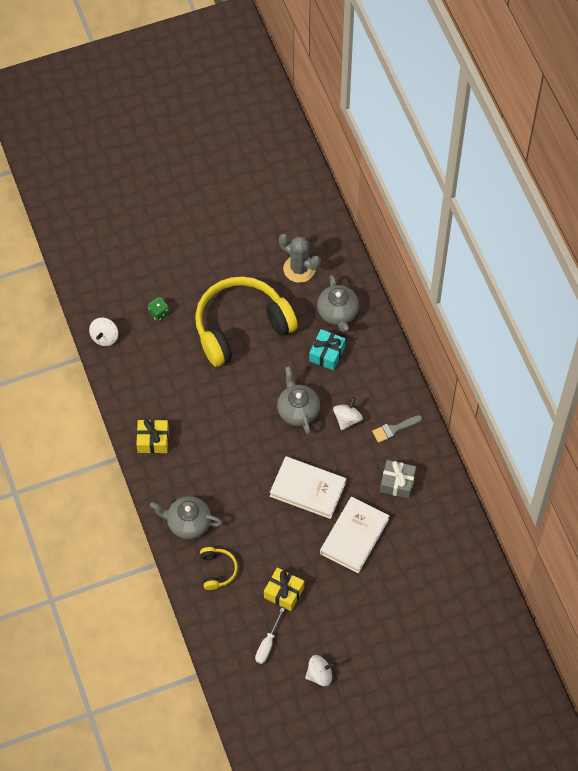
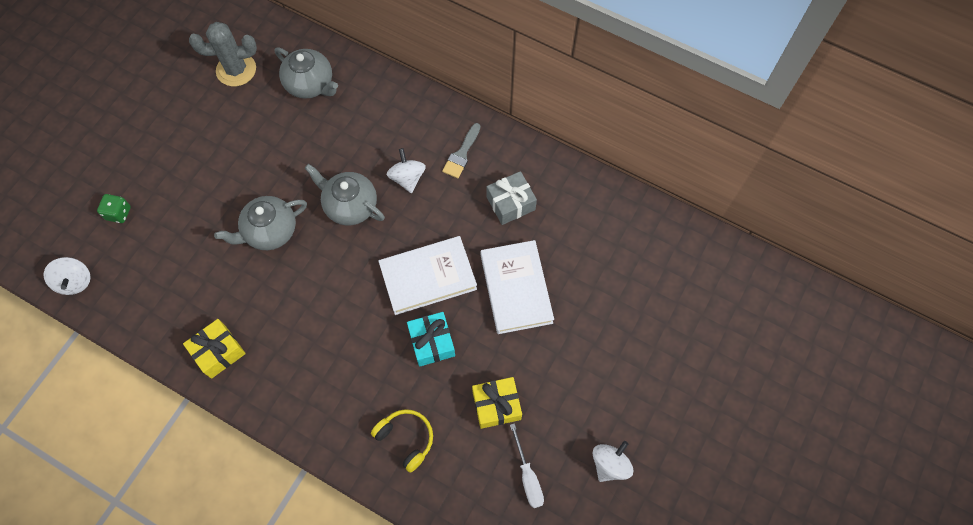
camera: 40 degrees left, 5 degrees up
(188, 523) = (330, 412): grey teapot -> grey teapot (270, 231)
(241, 327) = (221, 165): yellow headphones -> none
(327, 354) = (333, 130): turquoise gift -> turquoise gift (432, 342)

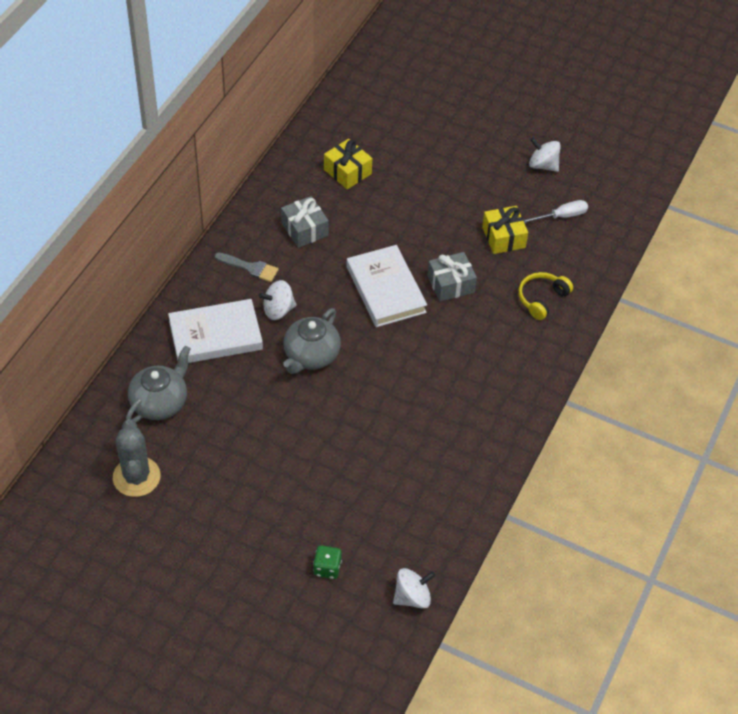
camera: 95 degrees left, 15 degrees down
(218, 352) = (477, 451): yellow gift -> yellow gift (347, 172)
(270, 231) = (343, 422): grey teapot -> none
(432, 342) = (451, 284): turquoise gift -> grey gift
(516, 289) = (393, 225): white book -> white book (215, 335)

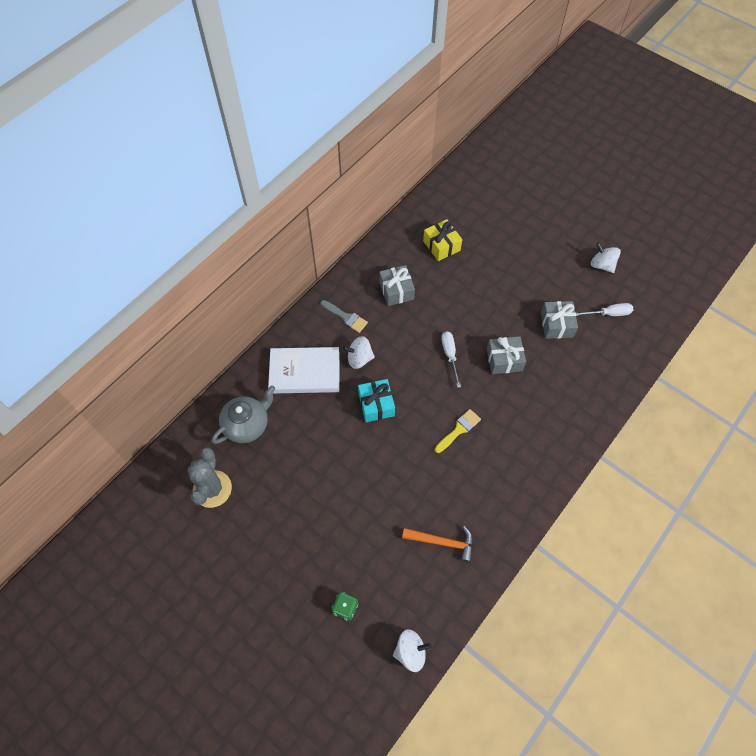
camera: 15 degrees right, 10 degrees up
(311, 356) = (376, 405): grey teapot -> turquoise gift
(386, 289) = (450, 355): white book -> white screwdriver
(415, 365) = (459, 429): none -> yellow brush
(423, 483) = (442, 542): none -> orange hammer
(503, 237) = (556, 325): yellow gift -> grey gift
(542, 299) = (578, 387): yellow headphones -> none

